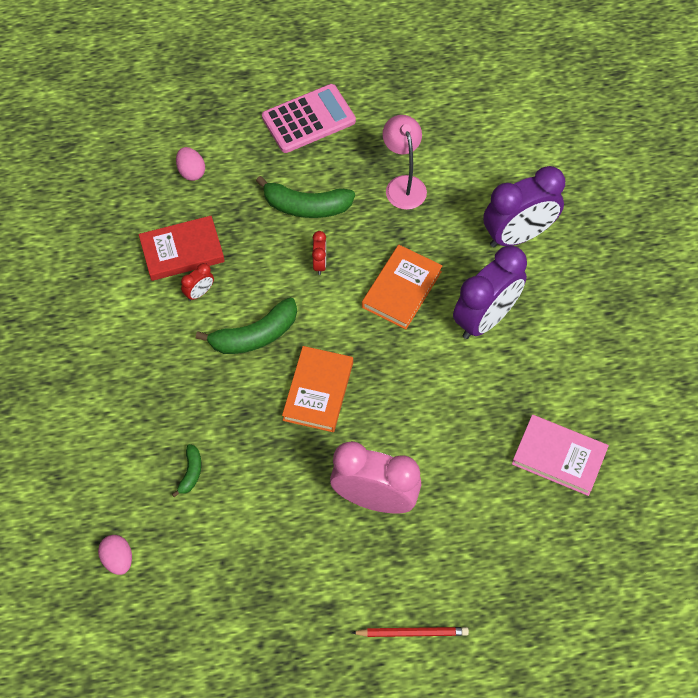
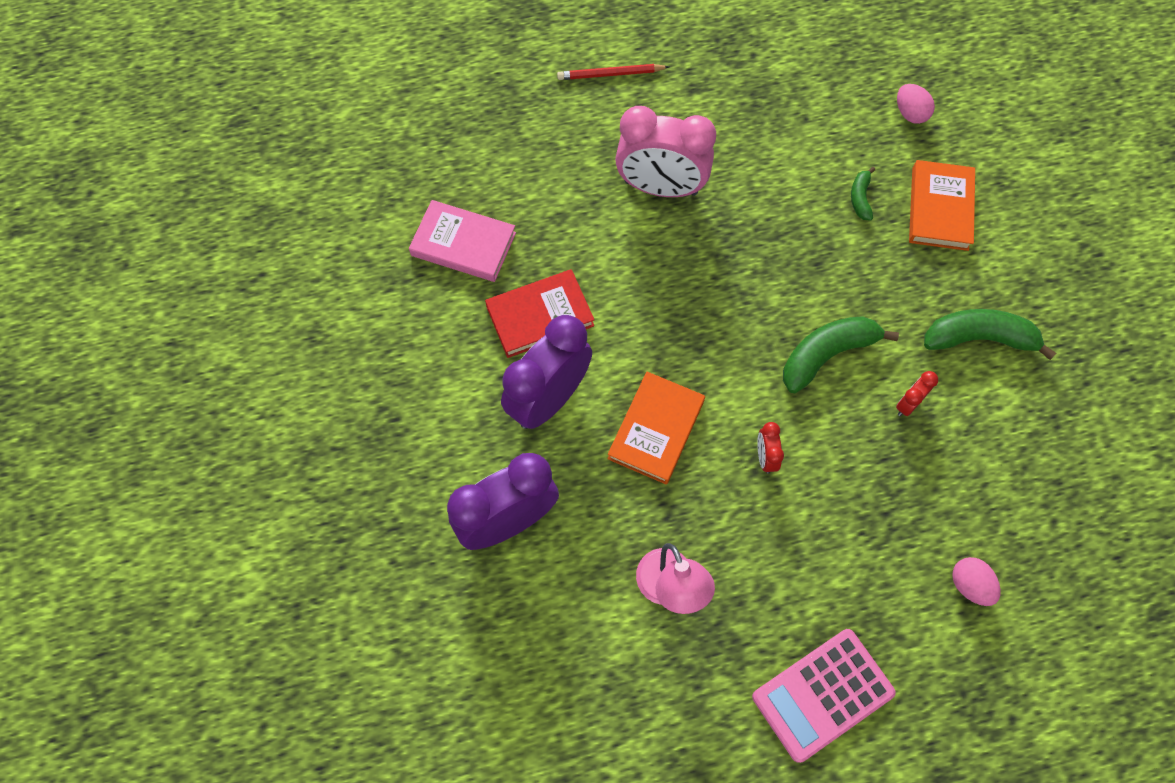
camera: 175 degrees right, 5 degrees up
(182, 251) = (946, 460): red book -> red book (540, 316)
(306, 206) = (798, 542): green banana -> green banana (979, 338)
(318, 391) = (739, 294): orange book -> orange book (939, 208)

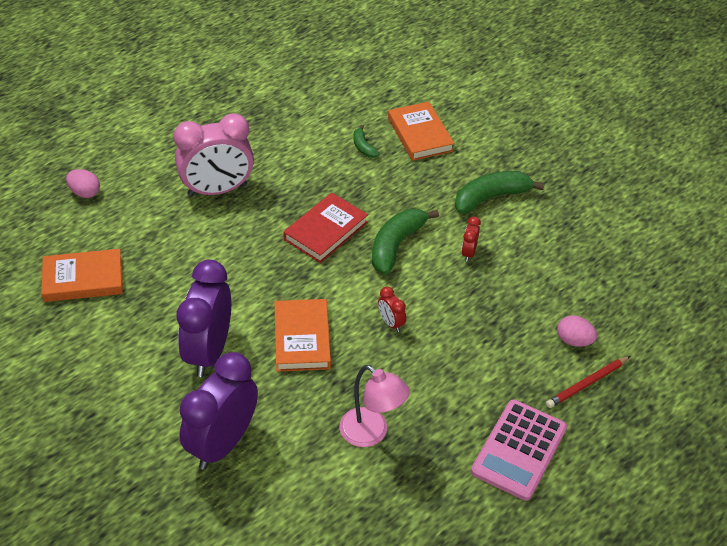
camera: 30 degrees left, 20 degrees down
(463, 244) = (83, 279): pink book -> orange book
(540, 316) = (171, 302): red book -> red book (325, 231)
(610, 74) = (139, 135): red pencil -> red pencil (587, 383)
(910, 113) = (367, 88): pink egg -> pink egg (85, 193)

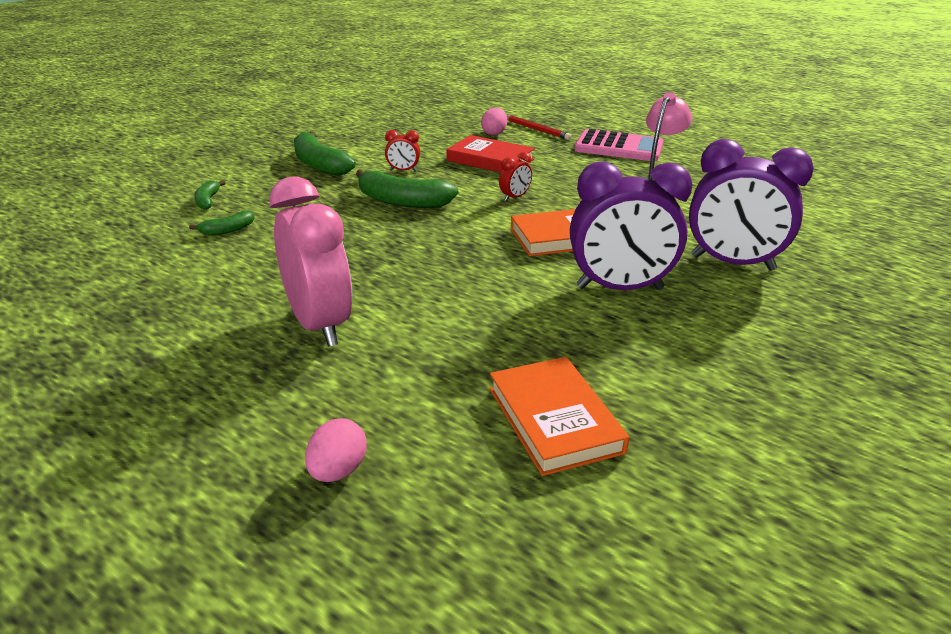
camera: 100 degrees left, 15 degrees down
(325, 231) = (389, 239): red book -> red book (490, 160)
(420, 134) = (208, 201): orange book -> green banana

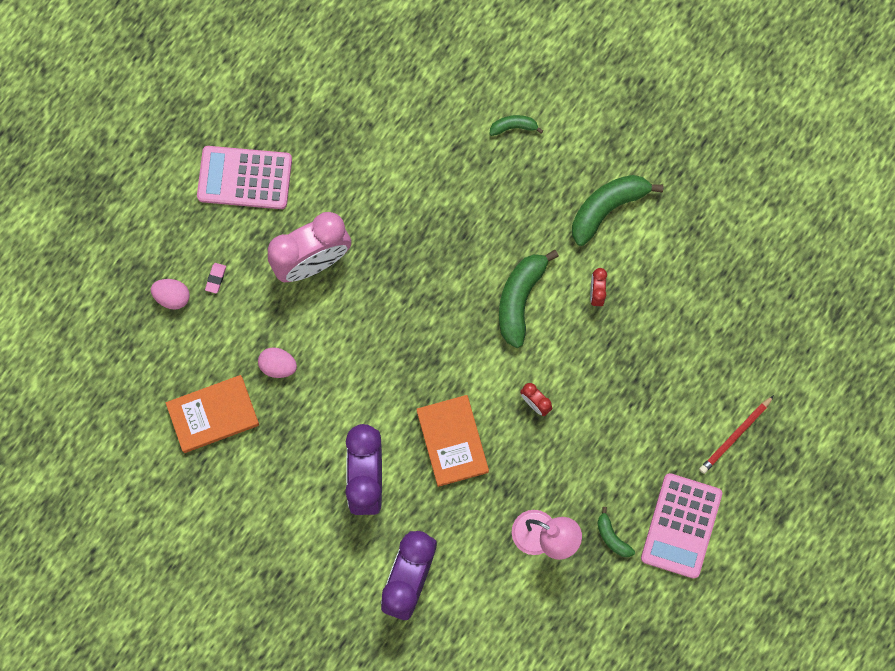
camera: 90 degrees right, 45 degrees up
(155, 386) = (245, 178): none -> pink calculator
(227, 230) = (455, 161): green banana -> green banana (612, 537)
(318, 417) = (216, 278): none -> pink eraser
(490, 160) = (632, 380): red book -> none
(494, 133) = (717, 386): pink egg -> pink egg (278, 366)

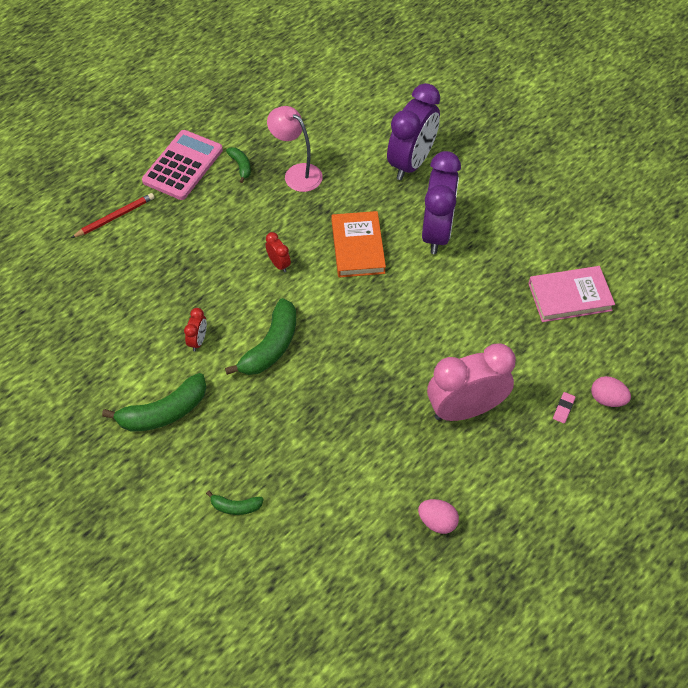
camera: 170 degrees left, 20 degrees down
(213, 415) = (569, 297): orange book -> pink book
(245, 178) = (529, 500): pink calculator -> none
(278, 366) = (507, 326): pink egg -> pink egg (437, 521)

